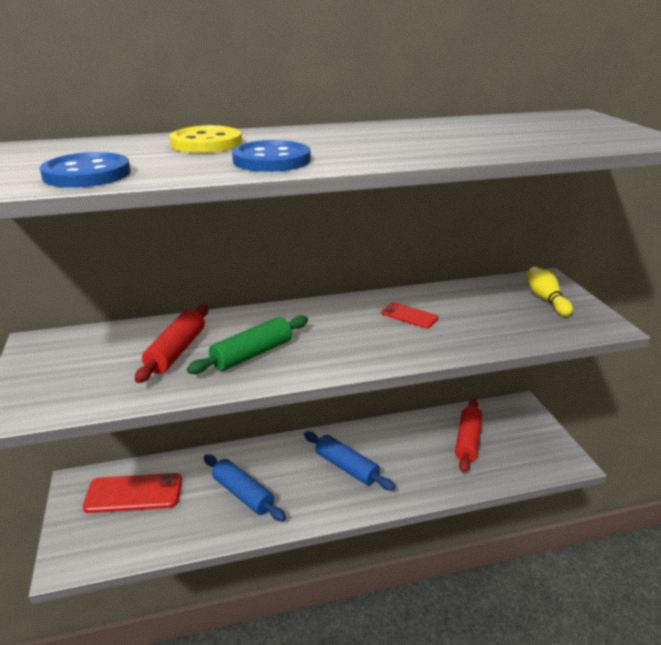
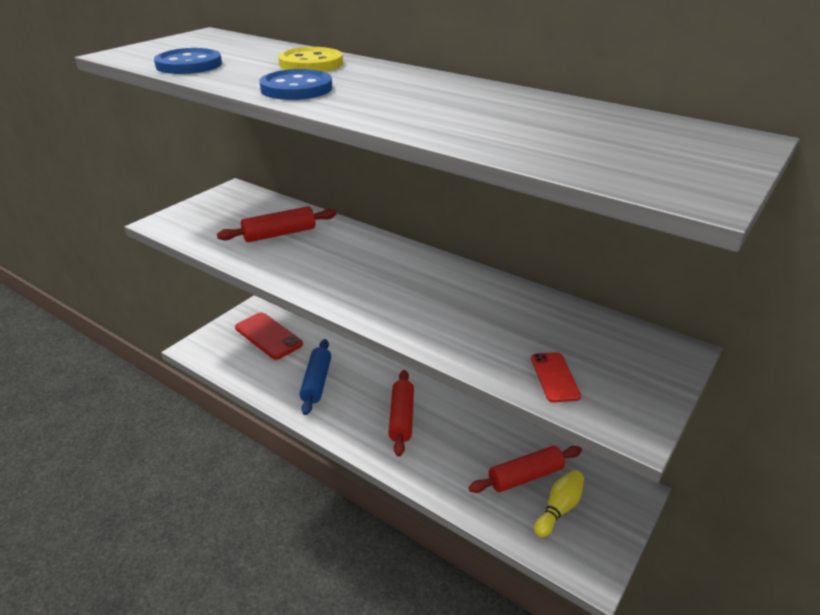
camera: 50 degrees right, 5 degrees up
(252, 354) = (310, 261): green rolling pin -> none
(346, 467) = (401, 418): blue rolling pin -> red rolling pin
(409, 316) = (466, 300): red phone -> red phone (554, 377)
(546, 299) = (627, 366): yellow bowling pin -> yellow bowling pin (559, 509)

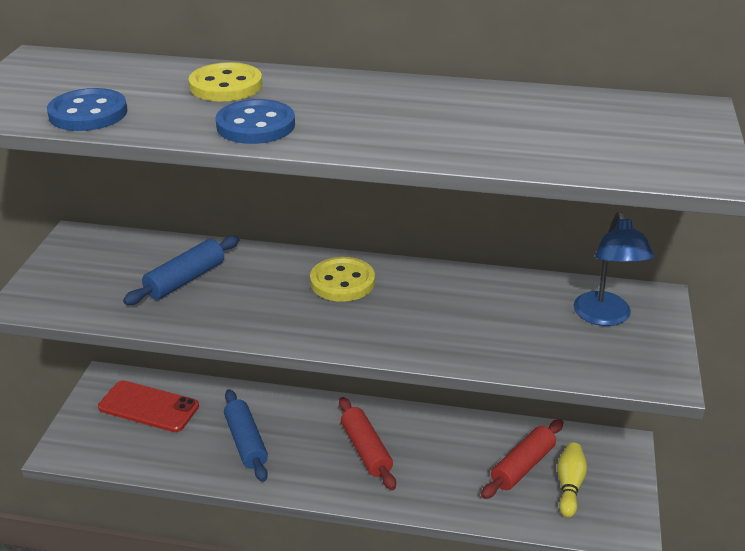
camera: 25 degrees left, 0 degrees up
(279, 234) = (185, 280): red rolling pin -> blue rolling pin
(394, 264) = (342, 282): none -> yellow button
(554, 377) = (574, 354): red phone -> none
(611, 353) = (605, 317): none -> blue lamp

